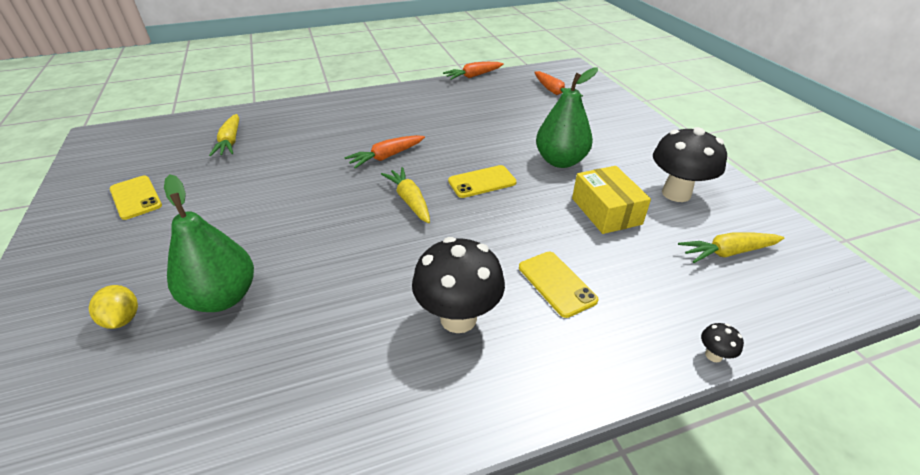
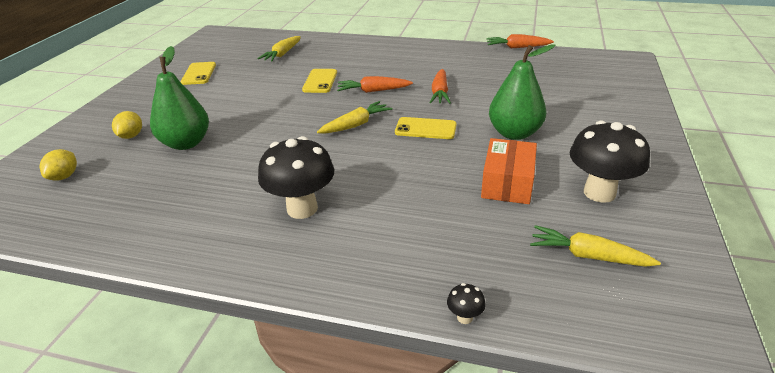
camera: 35 degrees right, 5 degrees down
(69, 427) = (64, 176): none -> yellow lemon
(409, 200) = (356, 125): yellow carrot -> yellow carrot turned 45 degrees clockwise
(553, 91) = (582, 76): orange carrot -> orange carrot (440, 93)
(556, 283) = (398, 216): yellow phone -> yellow phone (320, 81)
(606, 211) = (507, 183): yellow box -> orange box

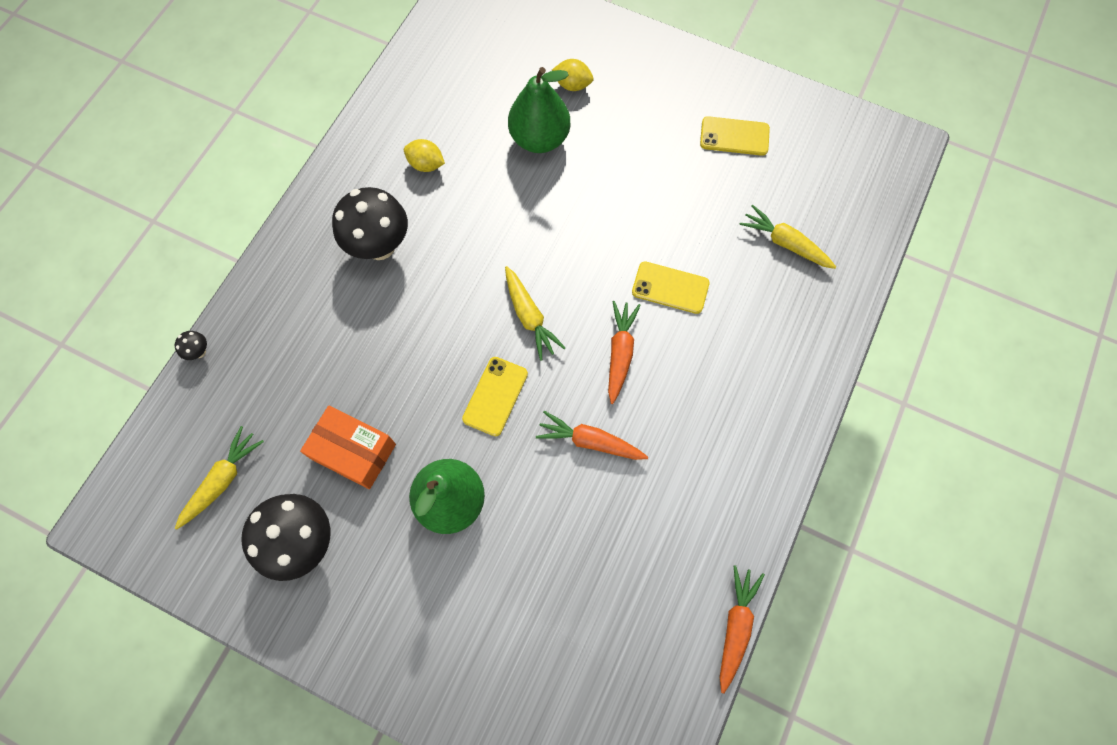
camera: 100 degrees right, 35 degrees up
(64, 176) = (505, 43): yellow lemon -> yellow lemon (426, 164)

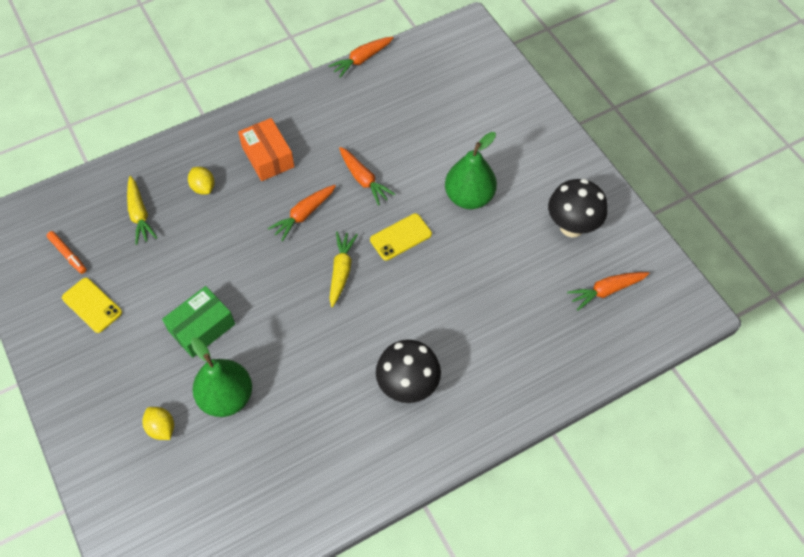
camera: 145 degrees left, 10 degrees down
(199, 352) = (584, 388): black mushroom -> none
(223, 480) = (606, 291): yellow carrot -> orange carrot
(353, 451) = (511, 258): orange box -> orange box (268, 157)
(426, 164) = (327, 433): yellow lemon -> yellow lemon (203, 187)
(616, 179) = (202, 327): none -> green box
(670, 288) = (237, 233): yellow phone -> none
(807, 163) = (68, 254): none -> orange marker

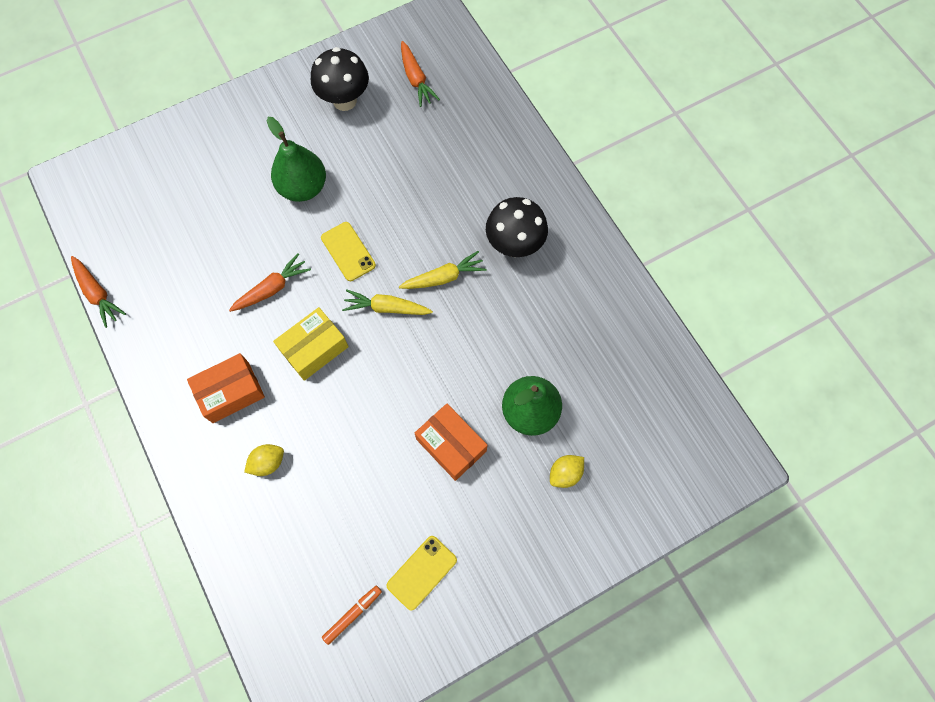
camera: 90 degrees left, 10 degrees up
(139, 214) = (301, 534): yellow carrot -> yellow carrot (444, 277)
(202, 327) = (451, 445): green box -> orange box
(304, 215) = (314, 348): orange carrot -> yellow box

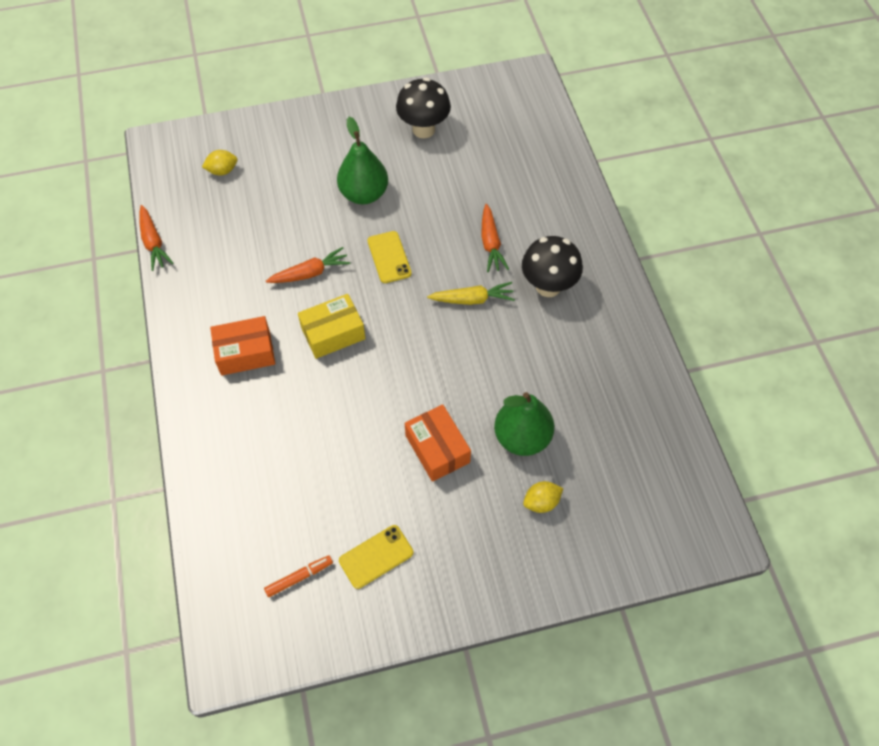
camera: 15 degrees right, 10 degrees down
(268, 462) = (261, 422): yellow lemon -> yellow lemon (222, 171)
(386, 308) = (411, 313): yellow carrot -> none
(416, 79) = (495, 125): orange carrot -> orange carrot (490, 243)

